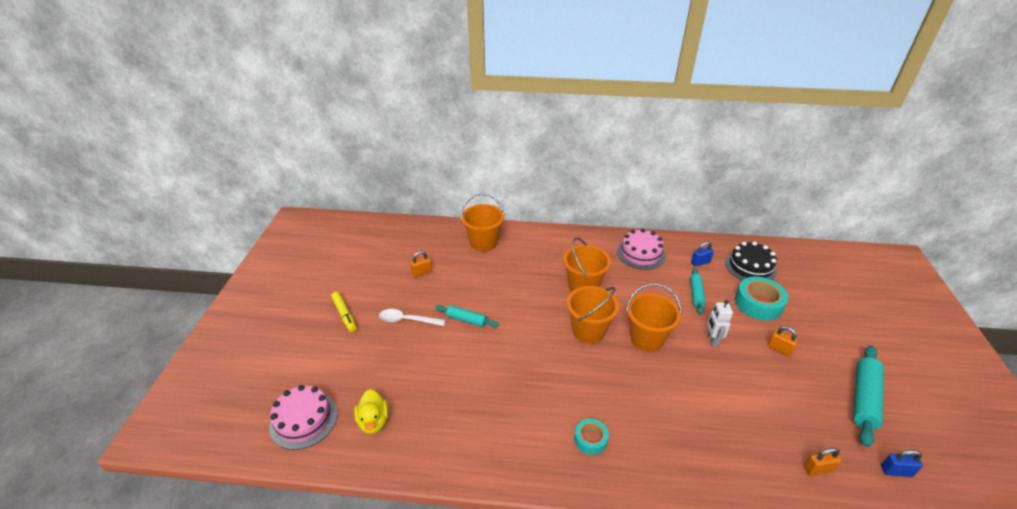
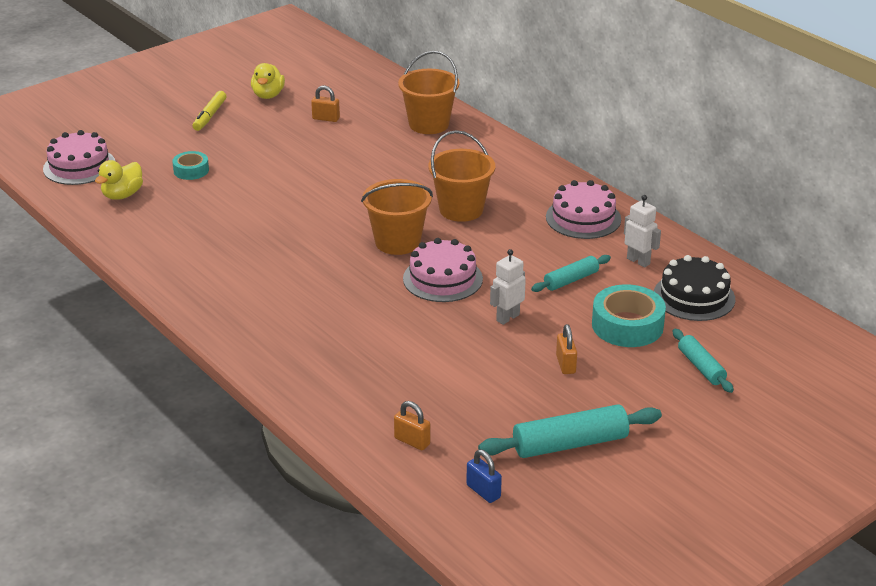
camera: 45 degrees right, 5 degrees down
(361, 277) = (268, 95): none -> yellow duck
(407, 320) = (253, 147): white spoon -> none
(466, 320) = (302, 174): turquoise rolling pin -> turquoise rolling pin (701, 367)
(590, 439) = (258, 303): turquoise tape -> turquoise tape (191, 170)
(647, 338) = (442, 279): orange bucket -> pink cake
(700, 262) = (638, 261): blue padlock -> white robot

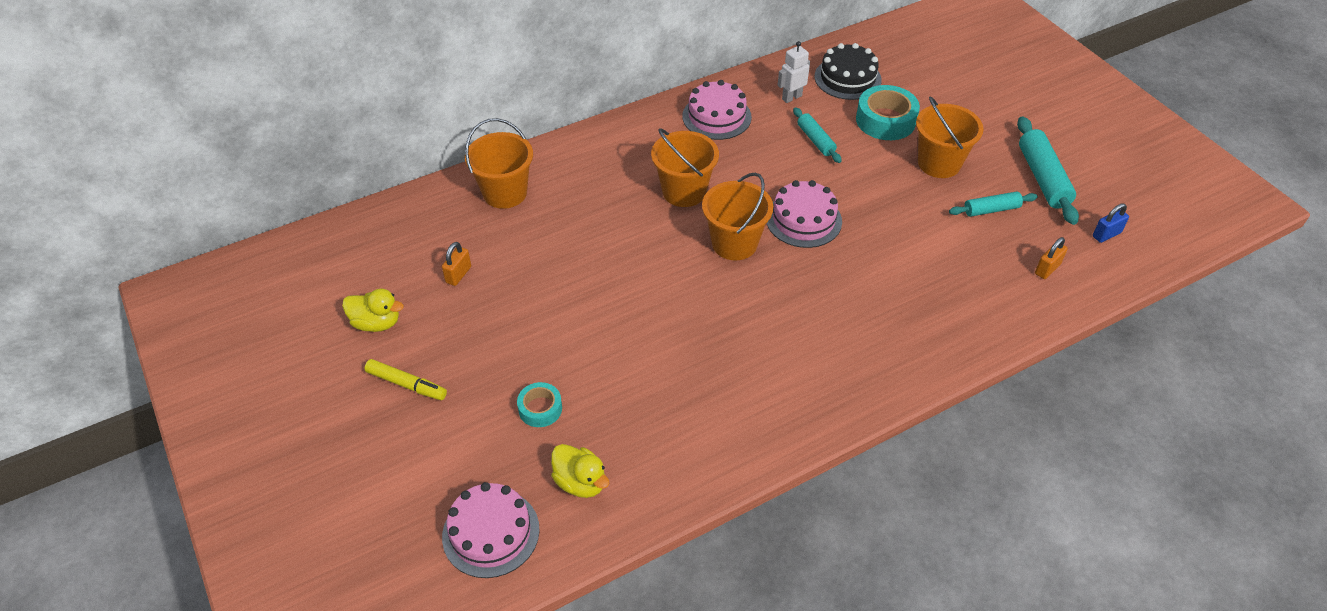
camera: 80 degrees left, 15 degrees up
(507, 317) = (869, 187): white robot -> none
(565, 364) = (939, 163): orange padlock -> orange bucket
(701, 367) = (943, 93): turquoise rolling pin -> turquoise rolling pin (991, 210)

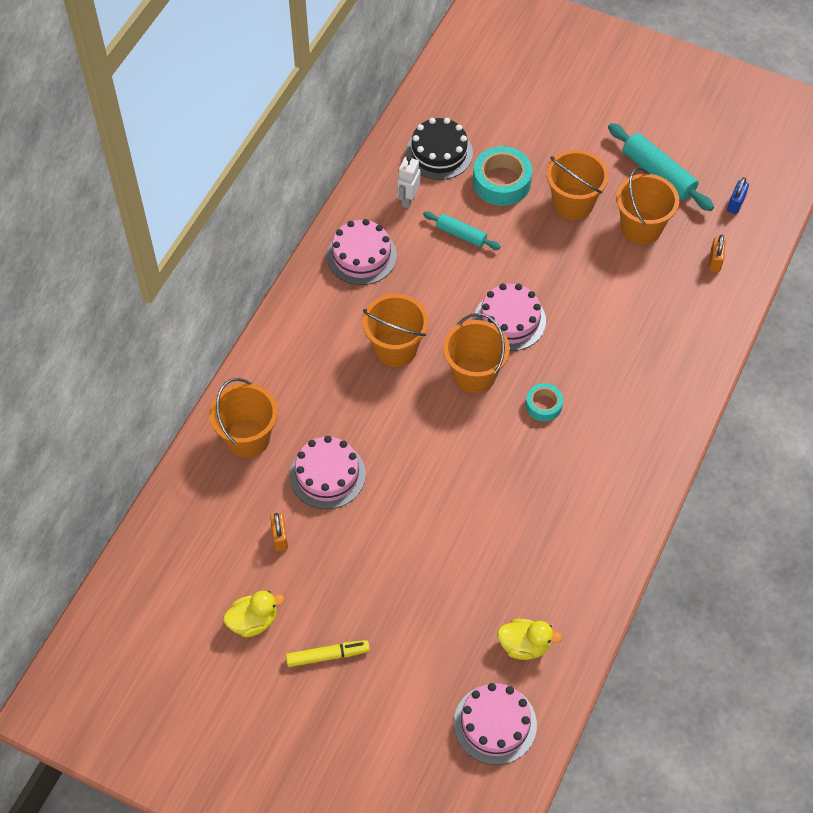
camera: 35 degrees left, 10 degrees up
(540, 409) = (446, 609): turquoise tape -> turquoise tape (543, 405)
(541, 251) = (327, 475): none -> pink cake
(991, 210) = (641, 228): turquoise rolling pin -> orange bucket

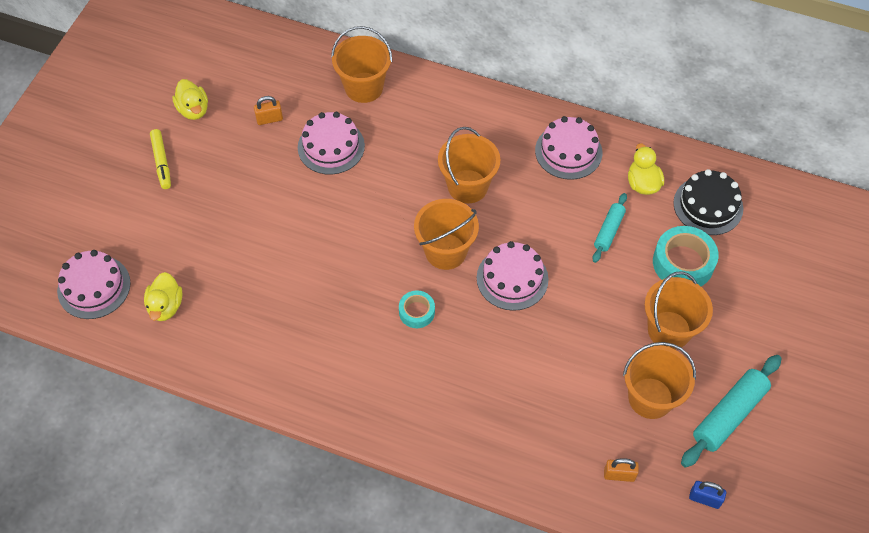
camera: 85 degrees right, 0 degrees up
(408, 200) = (642, 183): white robot -> yellow duck

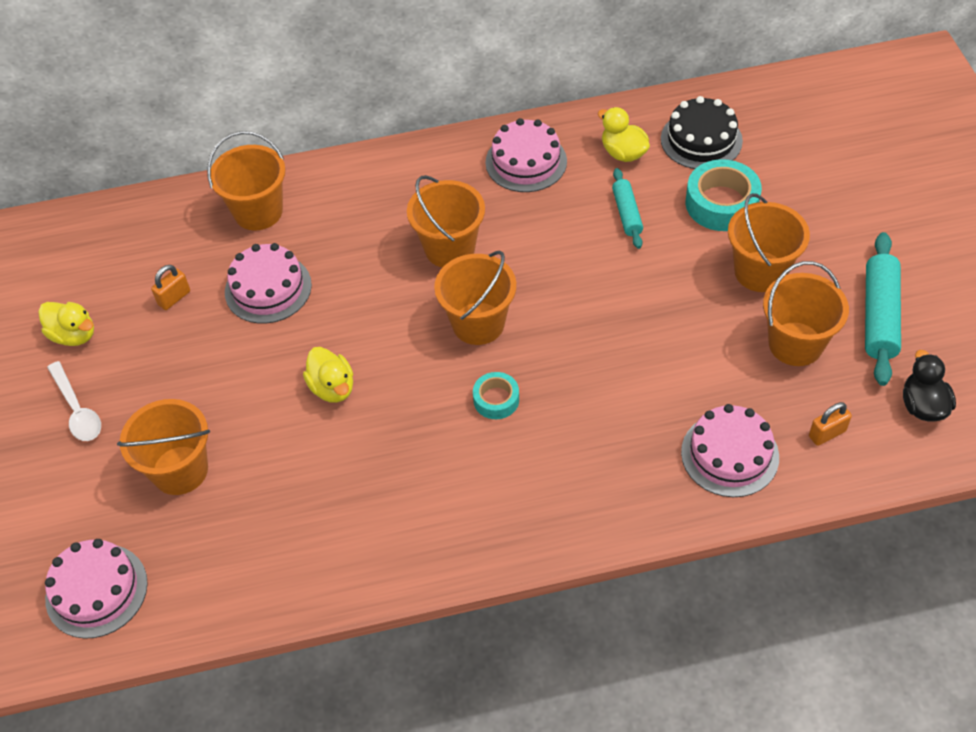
camera: 30 degrees left, 5 degrees down
(161, 162) = (77, 409): yellow marker -> white spoon
(166, 306) = (204, 559): yellow duck -> yellow duck (332, 388)
(192, 239) = (180, 470): none -> orange bucket
(512, 278) = (568, 311): pink cake -> pink cake (729, 454)
(704, 499) = (923, 406): blue padlock -> black duck

